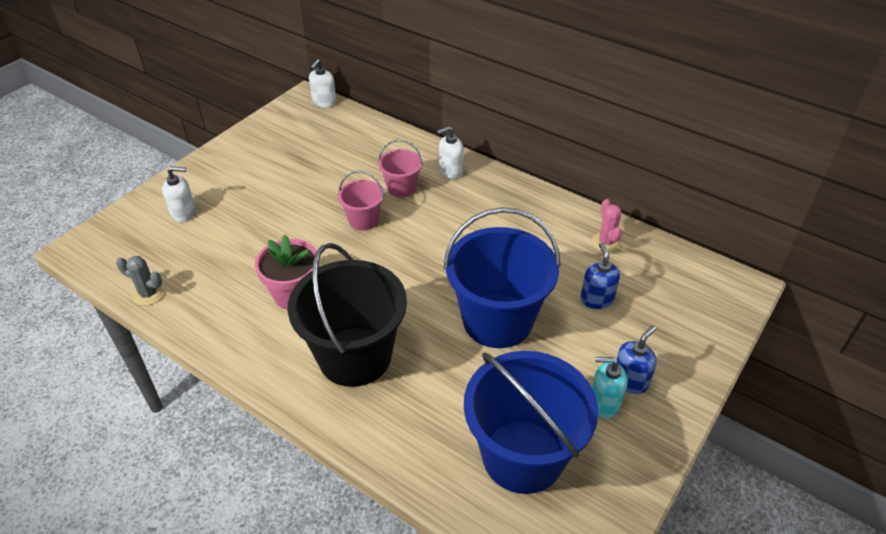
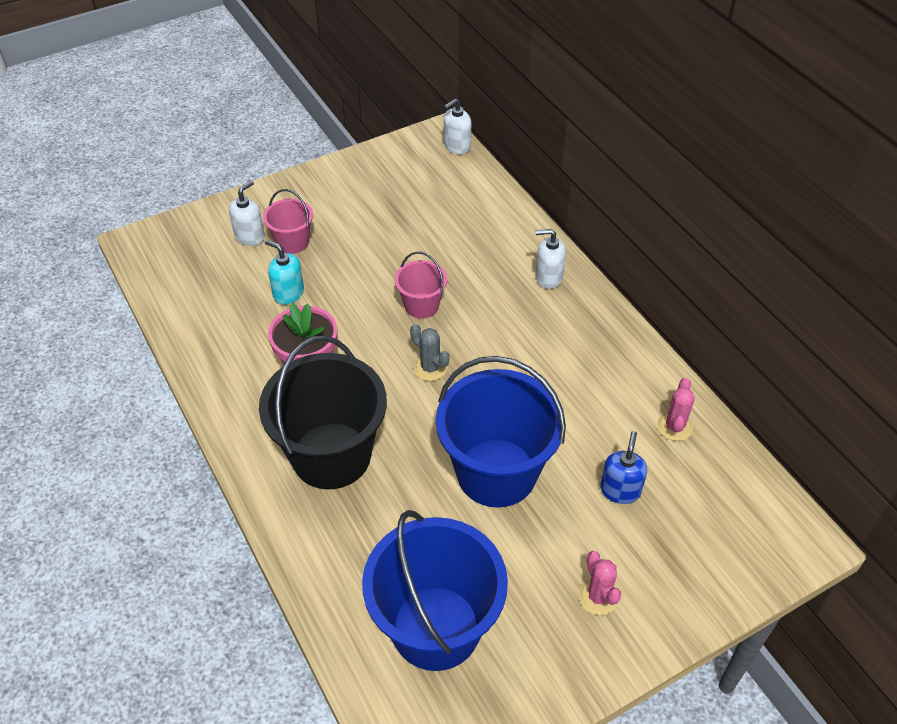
camera: 25 degrees right, 5 degrees up
(148, 294) = (176, 315): grey cactus -> grey cactus (430, 368)
(184, 213) = (250, 236): white soap dispenser -> white soap dispenser turned 75 degrees counterclockwise
(401, 188) = (482, 280): pink bucket -> pink bucket (292, 242)
(604, 403) = (554, 609): turquoise soap dispenser -> turquoise soap dispenser (288, 293)
(630, 381) = (598, 597): blue soap dispenser -> pink cactus

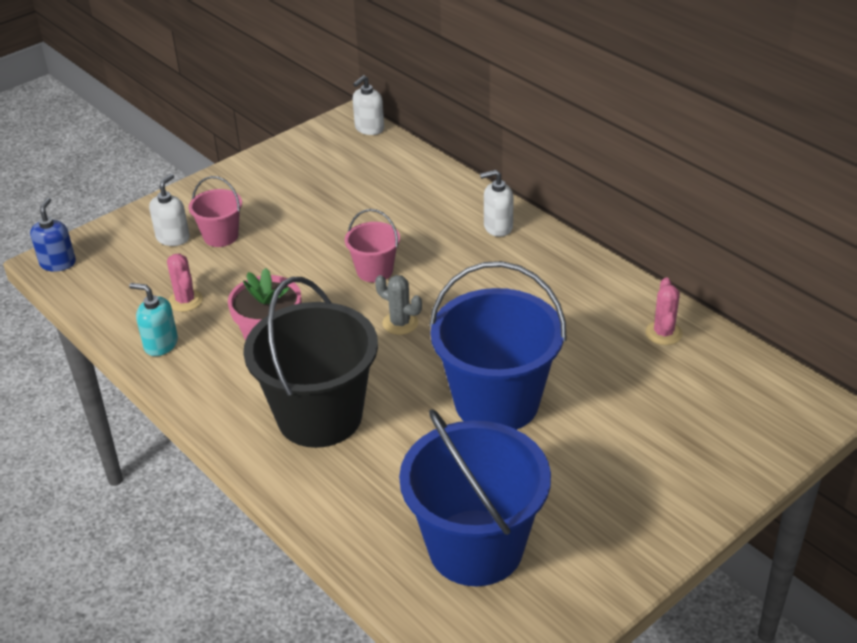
camera: 10 degrees left, 10 degrees down
(288, 293) = (230, 281): turquoise soap dispenser -> turquoise soap dispenser (161, 344)
(598, 597) = (633, 490): pink cactus -> pink cactus (185, 301)
(620, 490) = (626, 396): blue soap dispenser -> blue soap dispenser (58, 263)

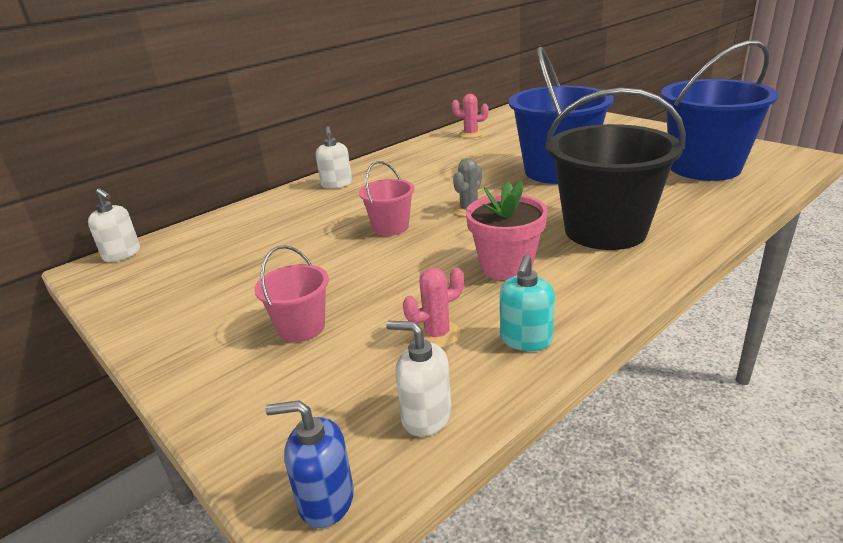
camera: 90 degrees left, 10 degrees down
(173, 238) = (291, 369): white soap dispenser -> white soap dispenser (426, 416)

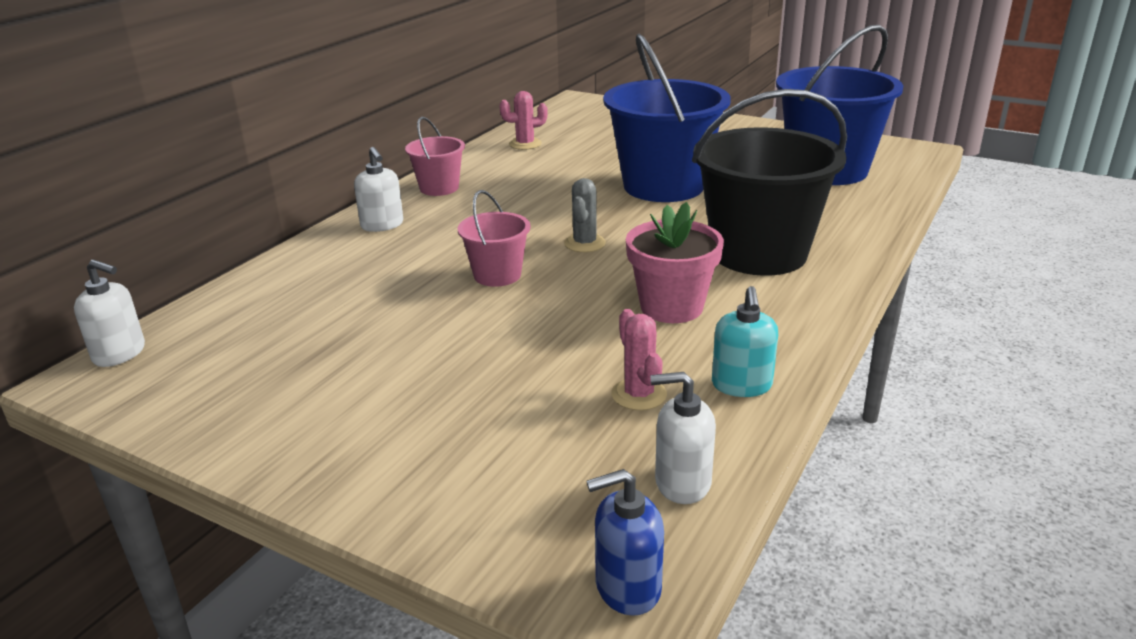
camera: 20 degrees left, 0 degrees up
(301, 327) = (465, 411): pink bucket -> pink bucket (439, 188)
(437, 334) = (639, 394): pink cactus -> pink cactus turned 60 degrees counterclockwise

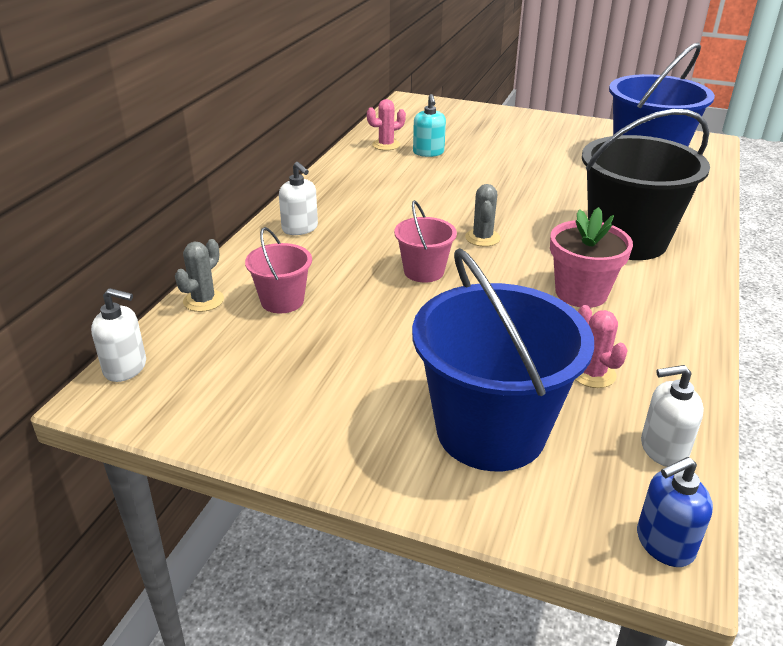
camera: 10 degrees left, 5 degrees up
(238, 292) = (203, 300): none -> grey cactus
(439, 188) = (332, 190): pink bucket -> pink bucket (282, 301)
(663, 186) = (521, 181): blue bucket -> blue bucket (490, 431)
(741, 385) = (668, 359): turquoise soap dispenser -> turquoise soap dispenser (428, 152)

